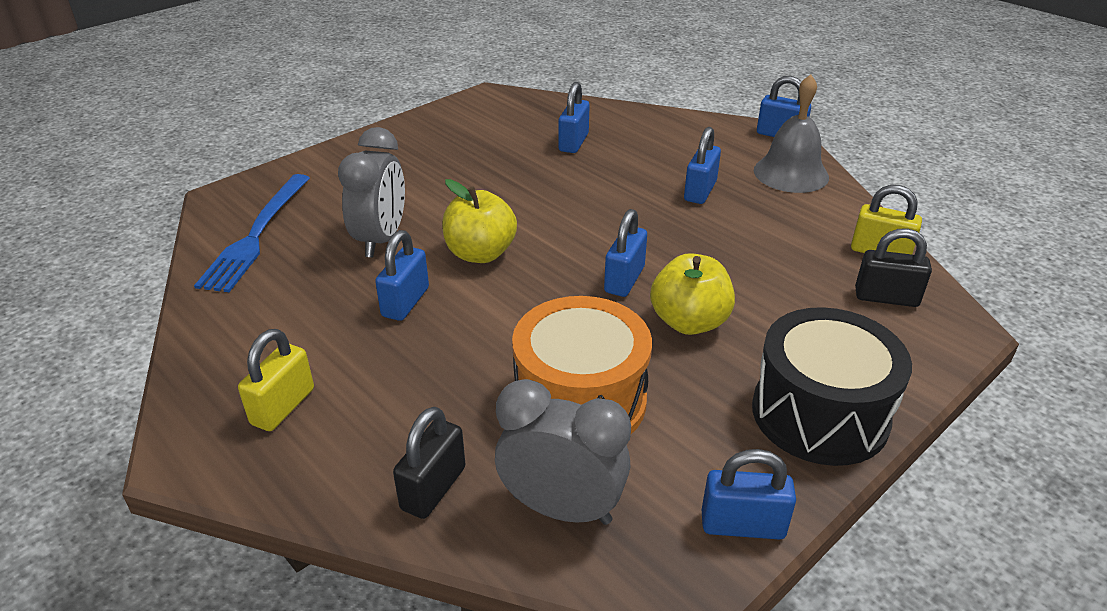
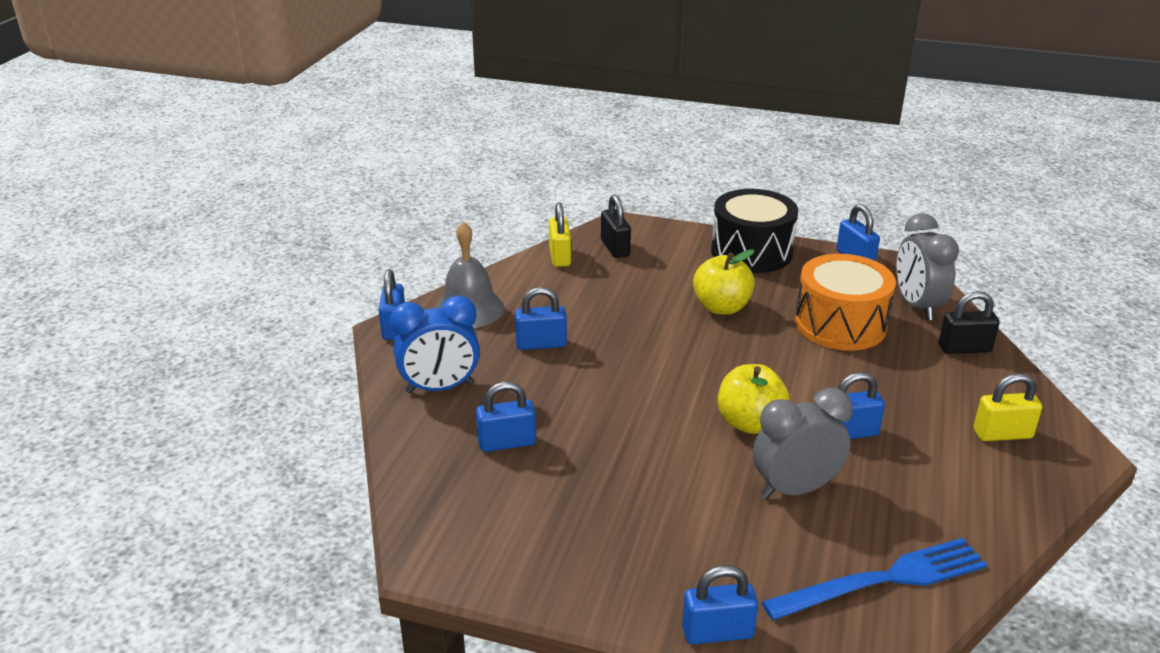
camera: 120 degrees left, 5 degrees down
(624, 280) = (705, 344): blue padlock -> blue padlock (717, 632)
(670, 134) = (439, 388): none -> blue clock

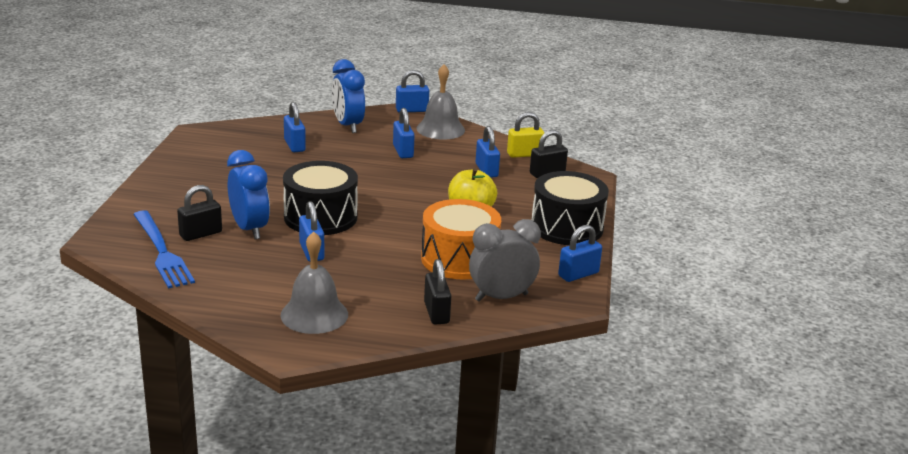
camera: 80 degrees right, 5 degrees down
(717, 632) = (130, 201): blue padlock -> blue padlock (486, 170)
(750, 423) = (320, 217): yellow apple -> black drum
(795, 489) = (249, 229): grey clock -> blue clock
(819, 539) = (201, 234): none -> black padlock
(1002, 434) = (314, 314): yellow padlock -> grey bell

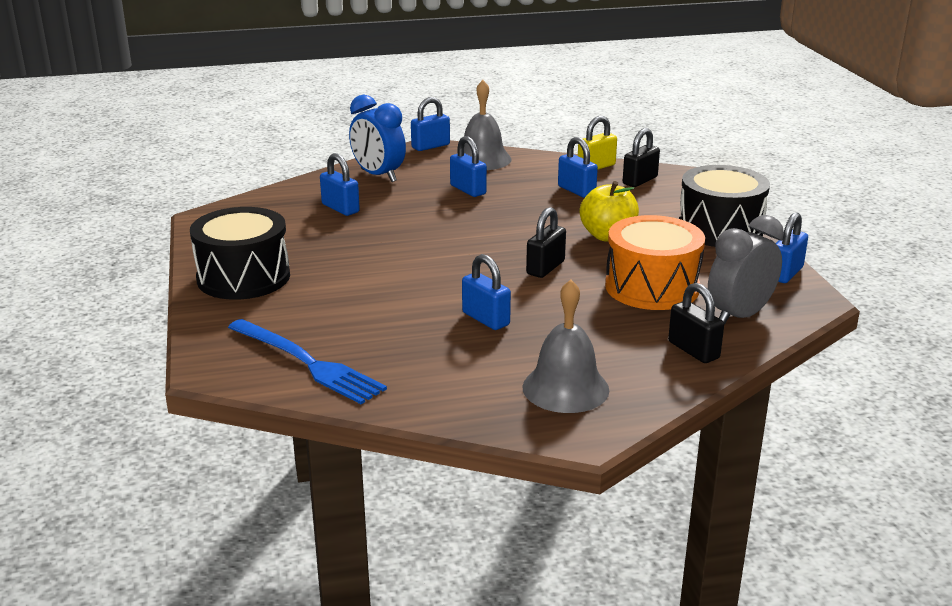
camera: 20 degrees left, 0 degrees up
(201, 234) = (334, 331): black padlock -> black padlock (545, 268)
(249, 229) = (386, 311): blue clock -> none
(320, 217) = (454, 278): black drum -> black drum (243, 277)

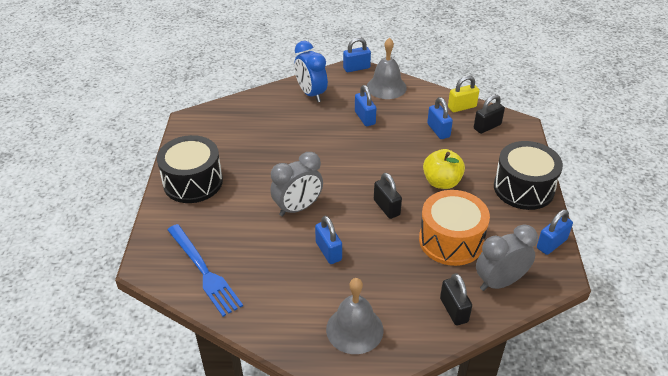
camera: 15 degrees right, 15 degrees up
(340, 208) = (275, 124): blue padlock -> none
(418, 283) = (298, 208): none -> grey clock
(545, 268) = (386, 207): black padlock -> black padlock turned 75 degrees counterclockwise

